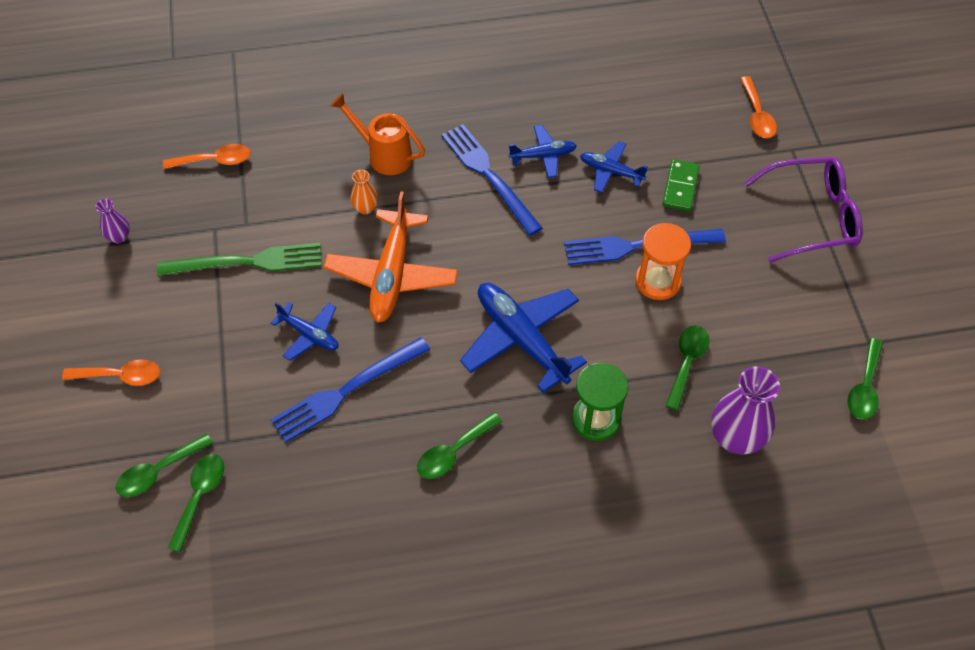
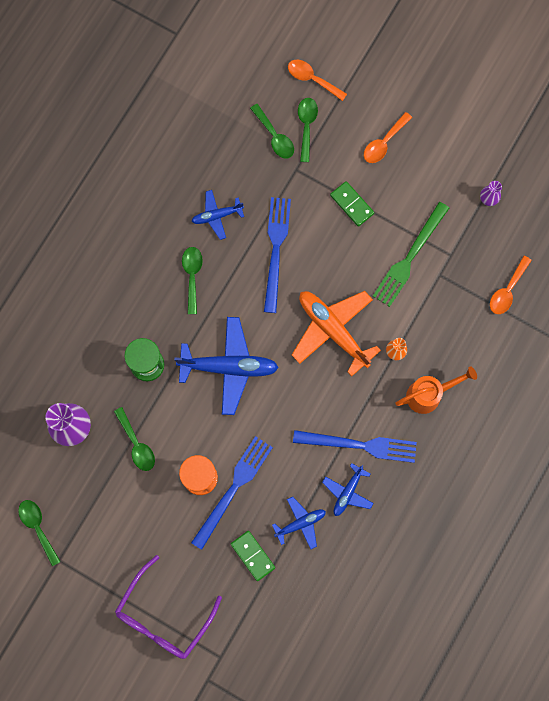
camera: 130 degrees right, 20 degrees up
(227, 355) = (351, 204): none -> green domino
(309, 334) = (329, 256): blue plane -> blue plane (217, 216)
(757, 115) = (265, 662): orange spoon -> orange spoon (312, 79)

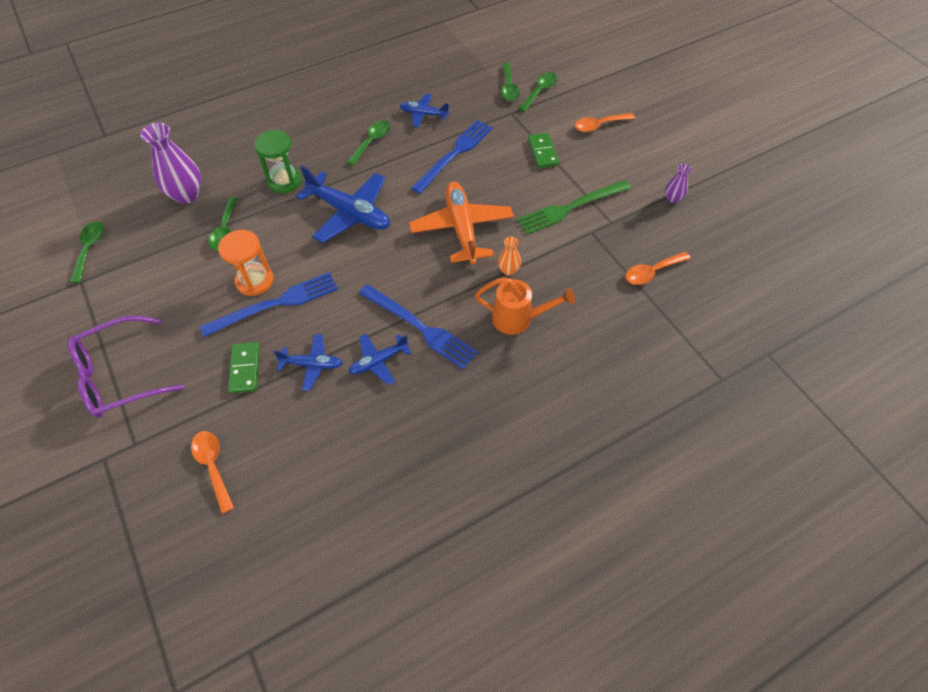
camera: 30 degrees right, 20 degrees down
(312, 79) = (565, 68): orange spoon -> orange spoon (213, 466)

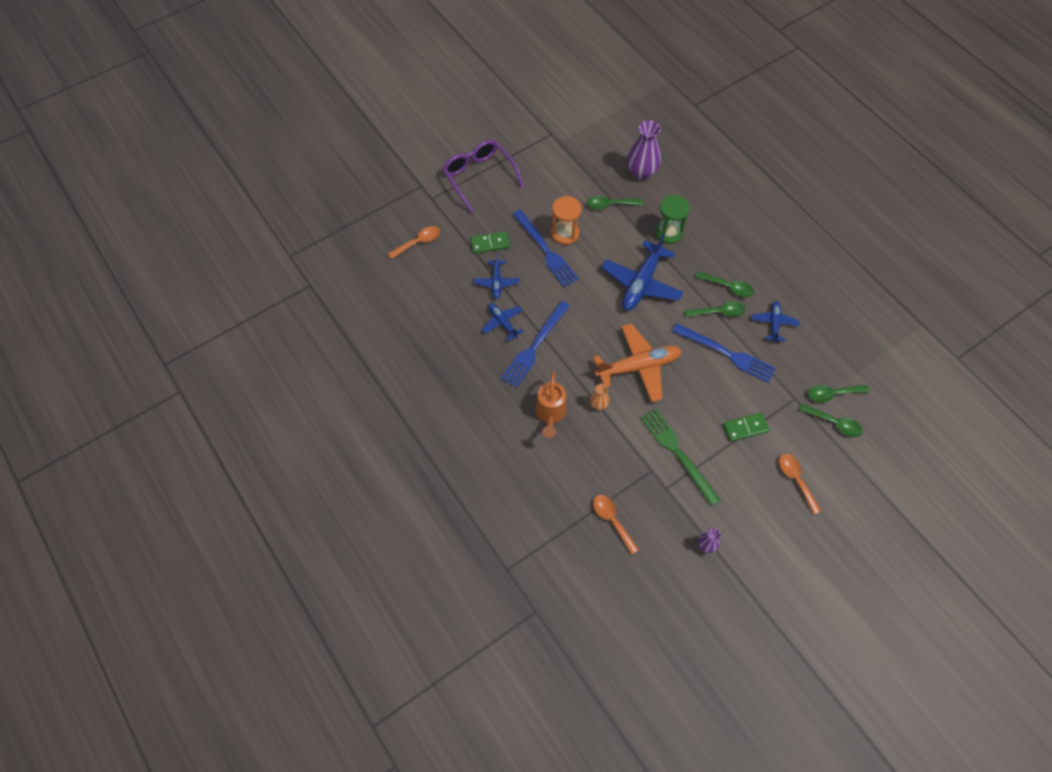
camera: 85 degrees right, 5 degrees up
(90, 249) = (579, 130): green spoon -> green spoon (718, 312)

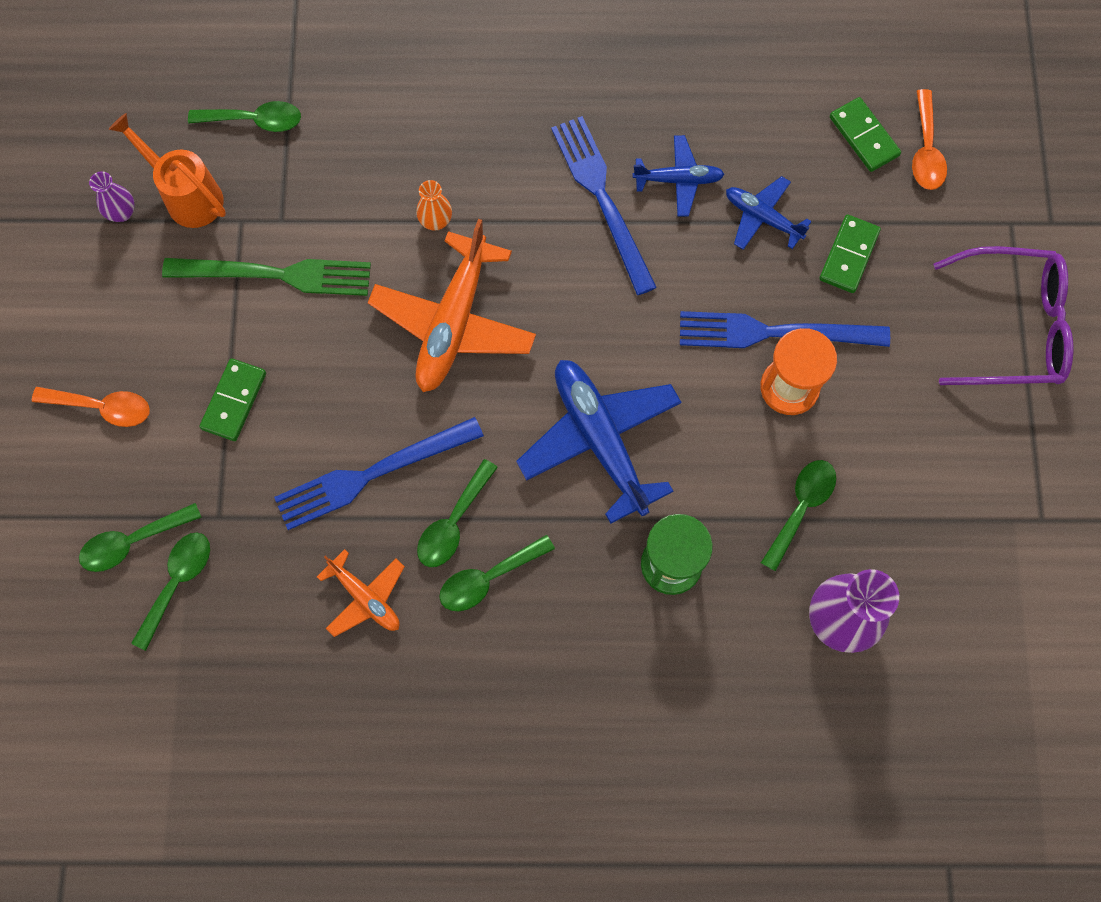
camera: 125 degrees right, 10 degrees up
(428, 267) = (864, 136): none -> green domino
(550, 414) = (472, 146): orange watering can -> orange watering can (187, 196)
(612, 520) = (254, 120): orange spoon -> green spoon
(774, 323) = (365, 598): blue plane -> orange plane

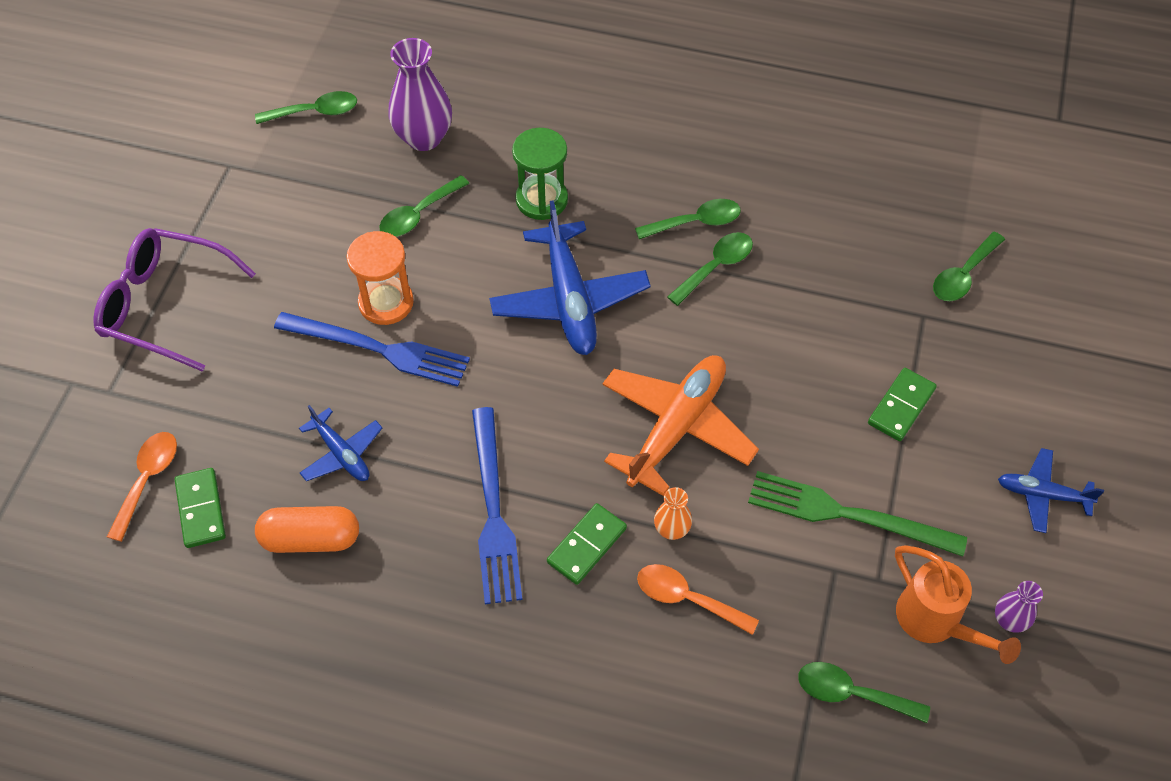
camera: 165 degrees left, 15 degrees down
(102, 407) = (1030, 429): orange spoon -> orange spoon (687, 598)
(133, 542) = (1002, 313): green spoon -> green spoon (315, 112)
(365, 598) = (802, 231): orange plane -> none
(372, 474) = (780, 318): blue fork -> none
(679, 180) = (408, 511): blue plane -> blue plane (1042, 494)
(754, 135) = (311, 538): none -> orange capsule
(849, 255) = (276, 399): green domino -> green domino (586, 545)

